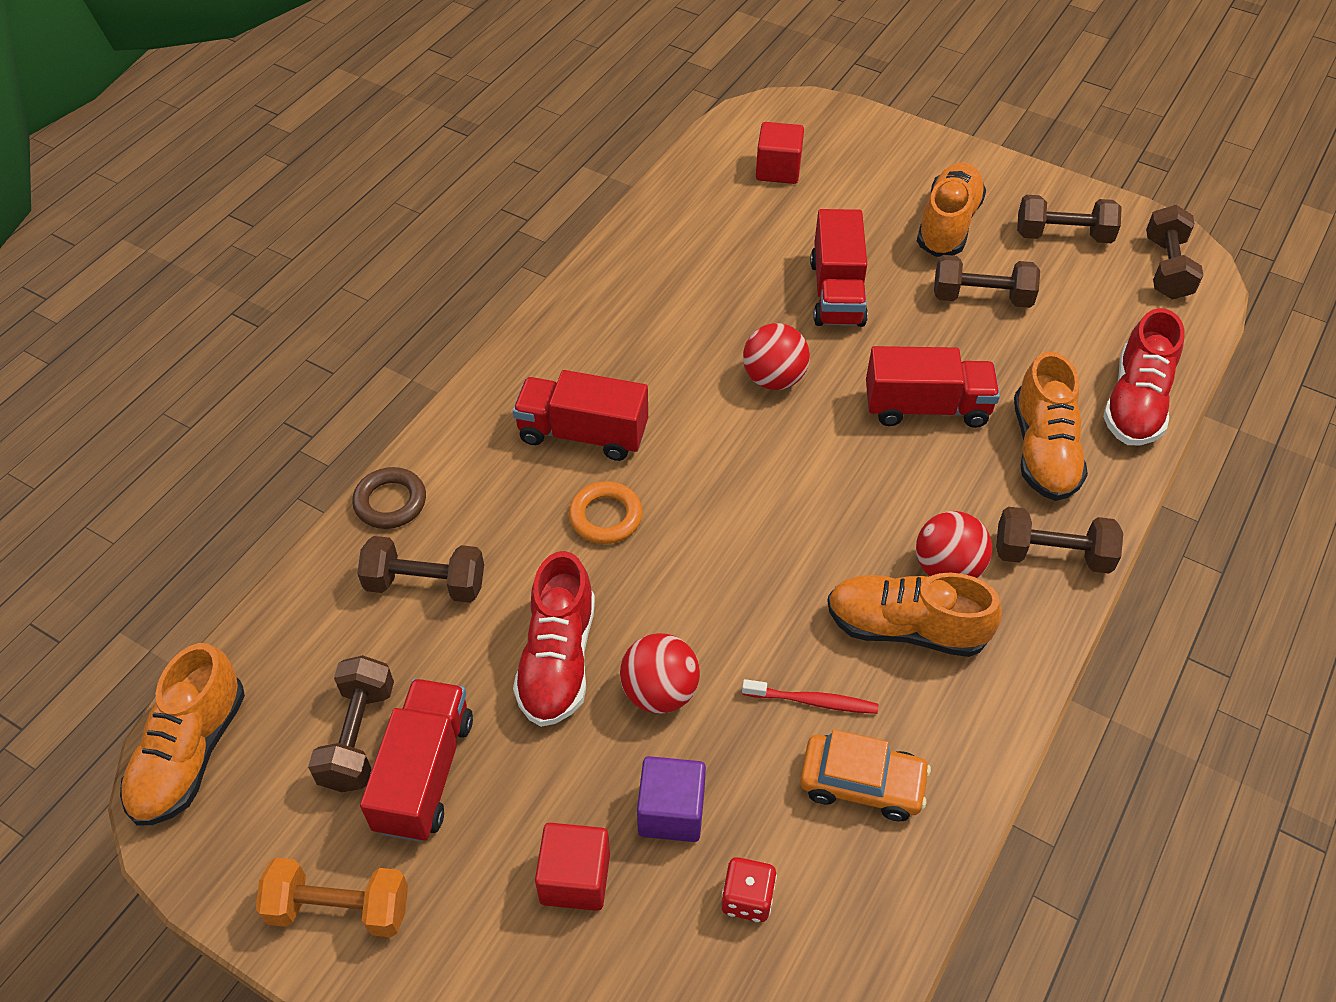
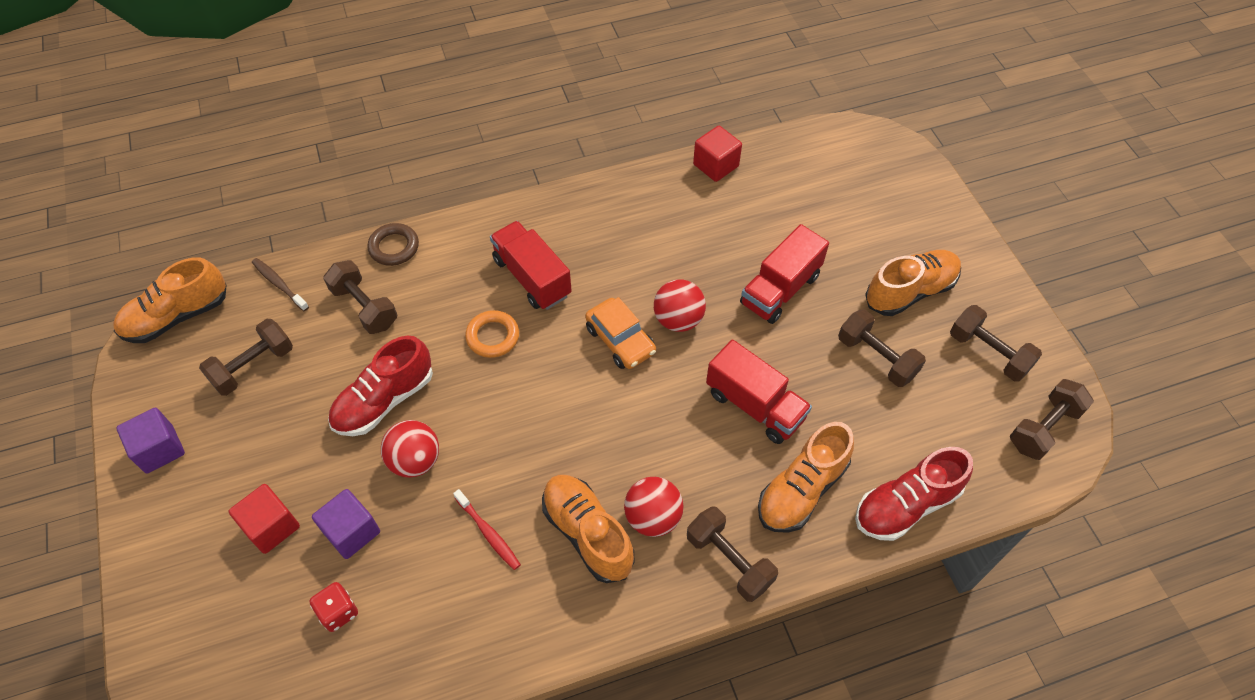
camera: 40 degrees right, 5 degrees up
(289, 630) = (279, 284): none -> brown toothbrush
(339, 908) = (159, 449): orange dumbbell -> purple cube
(424, 773) = (262, 411): red truck -> none
(778, 170) = (832, 181): red cube -> red cube (716, 165)
(862, 784) = (463, 602): orange car -> orange car (620, 340)

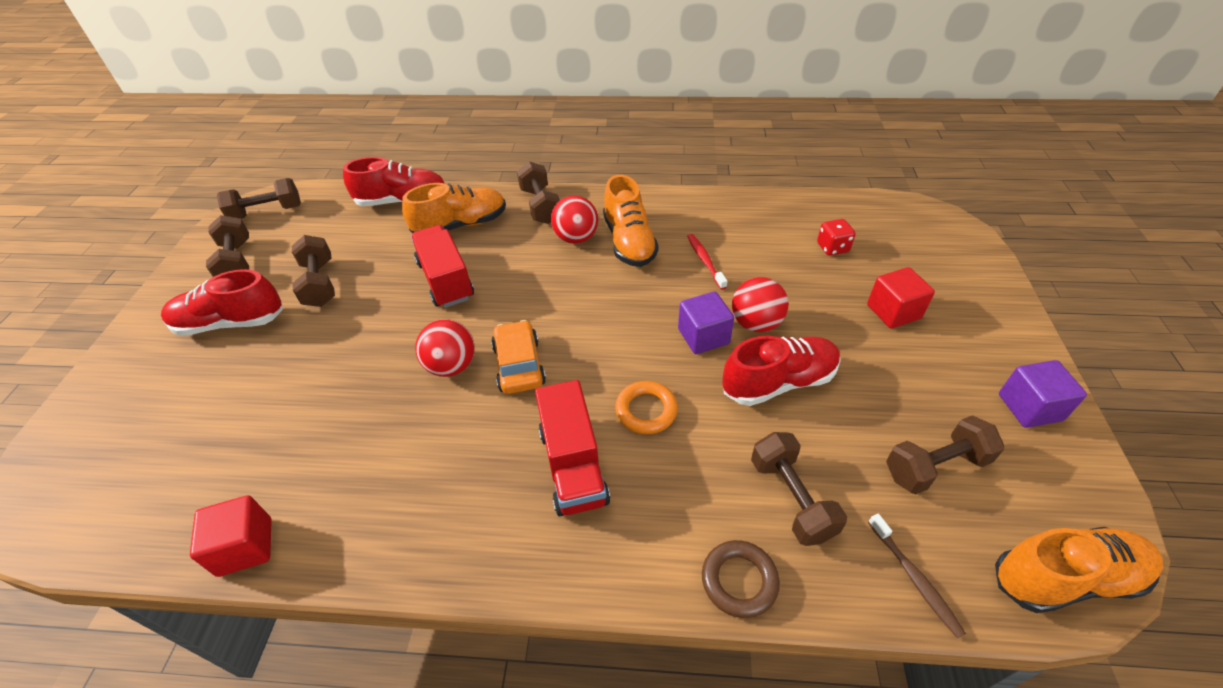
camera: 155 degrees left, 10 degrees down
(352, 532) = (819, 290): purple cube -> purple cube (703, 336)
(780, 290) = (334, 362): red truck -> none
(910, 291) = (231, 323): orange shoe -> red shoe

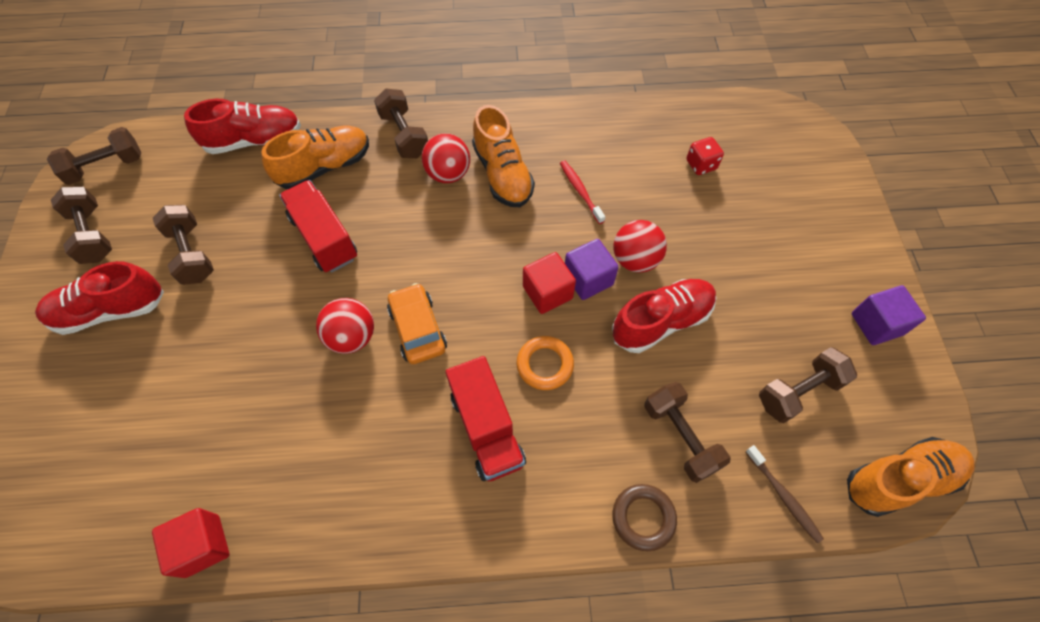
camera: 10 degrees left, 15 degrees up
(893, 311) = (760, 234): red cube -> red cube (547, 292)

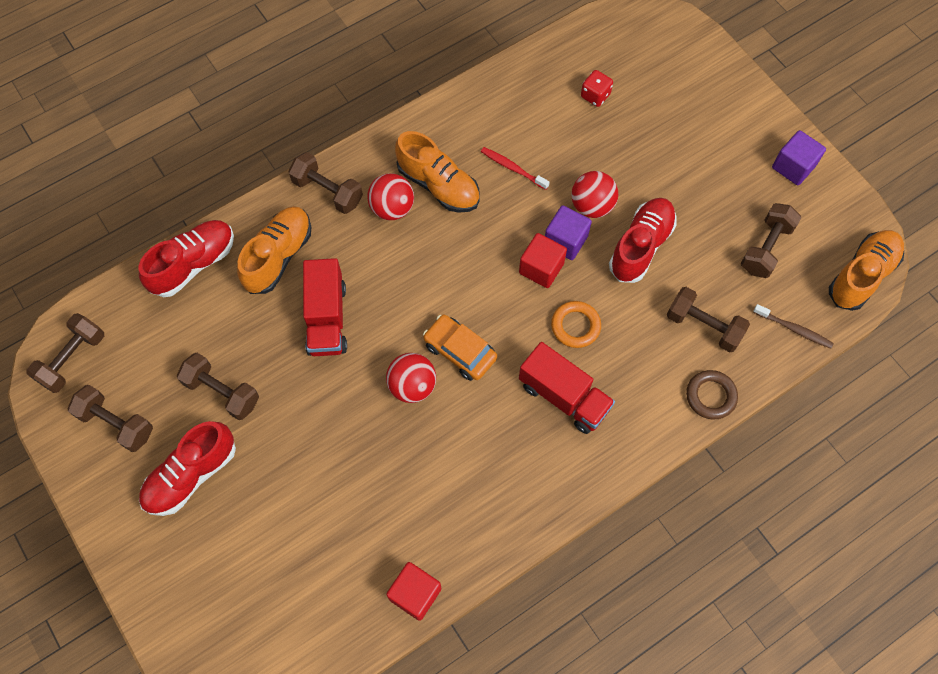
camera: 30 degrees left, 5 degrees up
(324, 238) = (327, 318): red truck -> red truck turned 120 degrees counterclockwise

